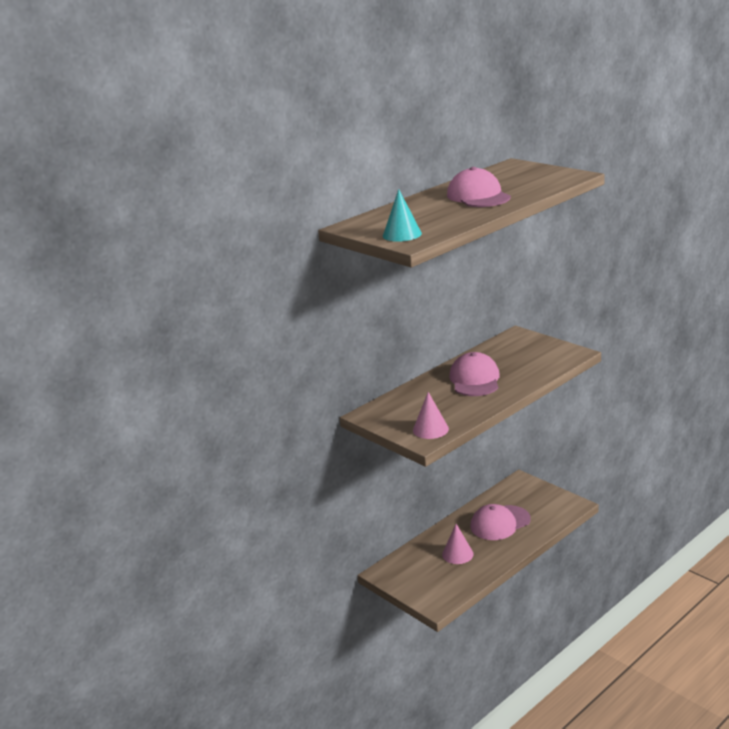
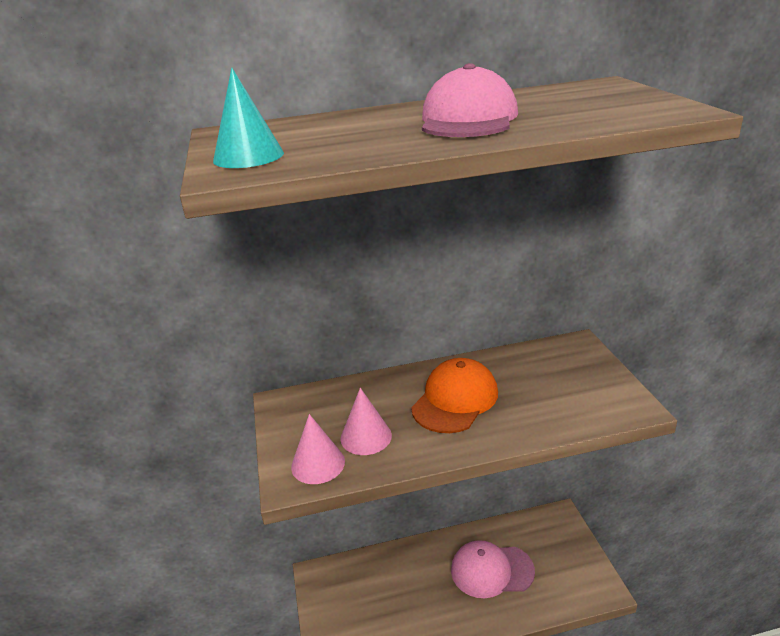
camera: 30 degrees right, 5 degrees up
(457, 554) = (410, 593): pink cone -> pink cone (366, 437)
(475, 380) = (455, 400): pink cap -> orange cap

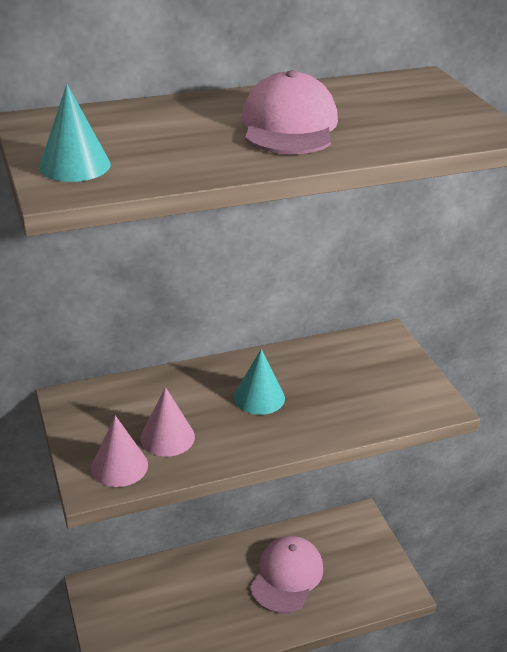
camera: 10 degrees left, 5 degrees up
(455, 400) = (259, 397): orange cap -> turquoise cone
(491, 570) = (287, 576): pink cap -> pink cap turned 120 degrees clockwise

